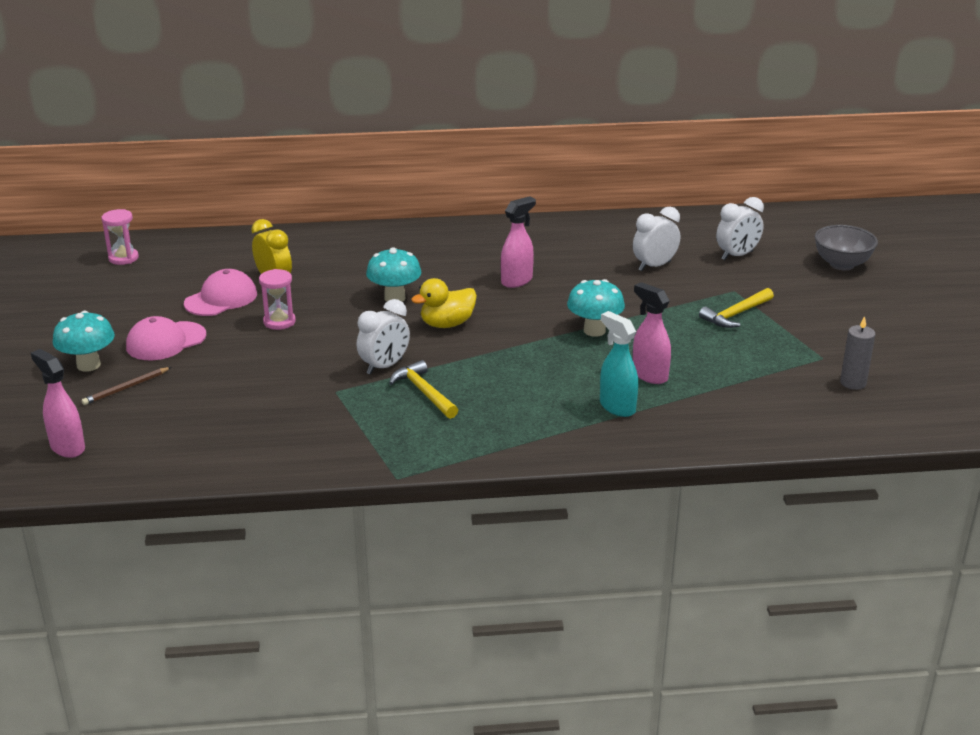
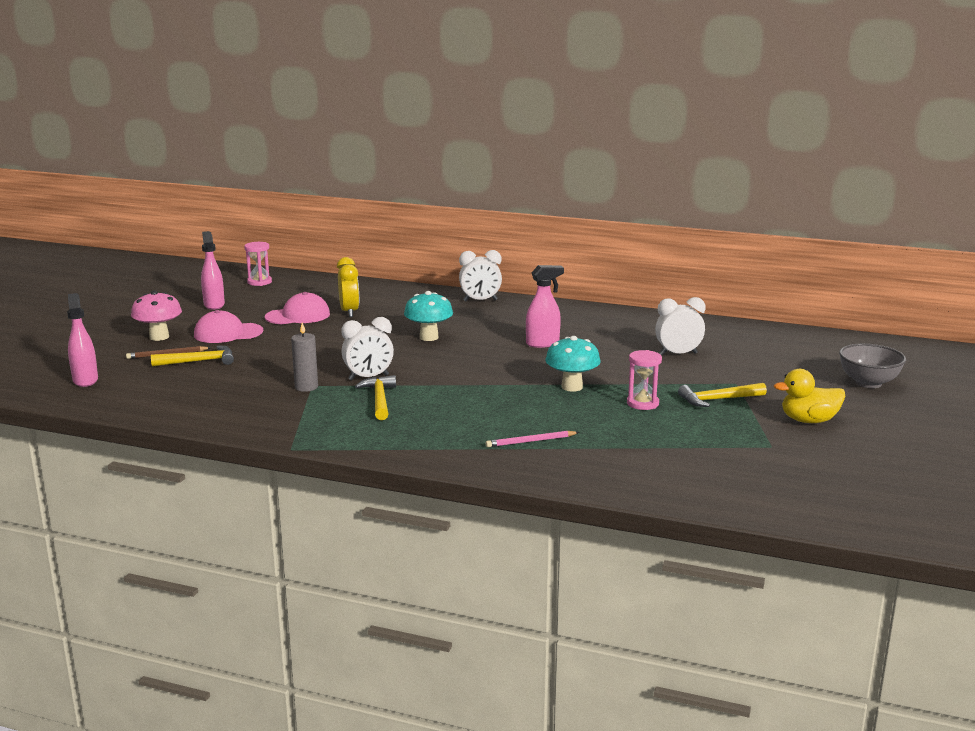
camera: 25 degrees right, 10 degrees down
(88, 365) = (159, 337): turquoise mushroom -> pink mushroom
(174, 389) = (198, 361): none -> yellow hammer
(279, 322) = (323, 336): pink hourglass -> pink hourglass (642, 403)
(447, 324) = (451, 360): yellow duck -> yellow duck (808, 420)
(617, 407) = (531, 441): turquoise spray bottle -> pink pencil
(649, 375) = (586, 426): pink spray bottle -> pink spray bottle (214, 305)
(737, 256) = (766, 360): white clock -> white clock (480, 300)
(853, 383) = (782, 470): grey candle -> grey candle (306, 387)

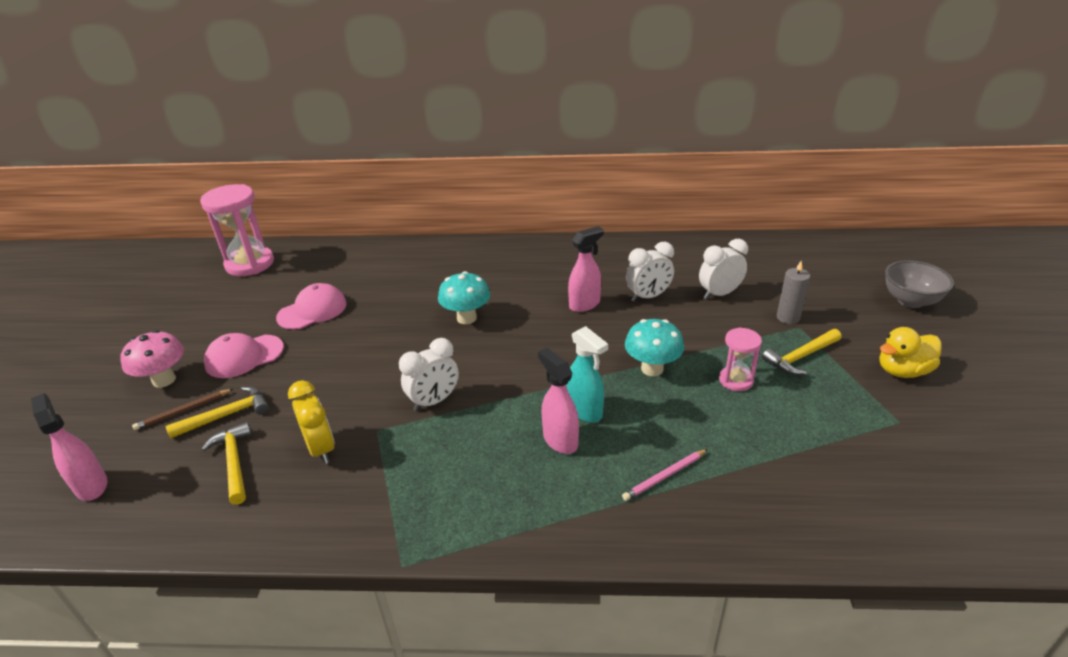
camera: 15 degrees left, 15 degrees up
(214, 305) = (211, 310): pink spray bottle -> pink spray bottle (560, 440)
(259, 282) = (250, 264): pink hourglass -> pink hourglass, size x1.86
(306, 387) = (371, 435): grey candle -> grey candle (788, 318)
(349, 312) = (365, 294): yellow clock -> yellow clock (321, 449)
(379, 399) = (464, 439): yellow hammer -> yellow hammer (234, 463)
(480, 300) = (490, 251): white clock -> white clock (648, 297)
(492, 400) = (585, 411): none -> turquoise spray bottle

